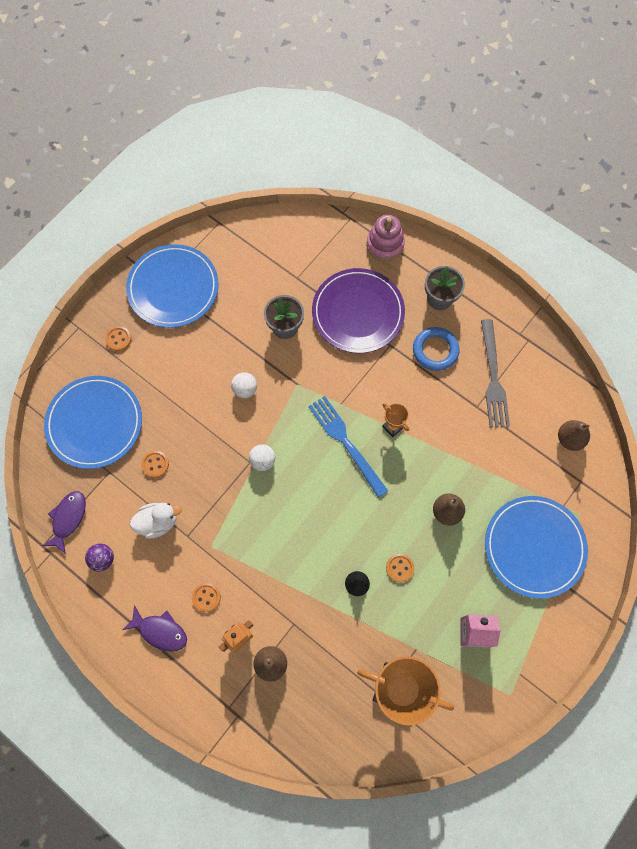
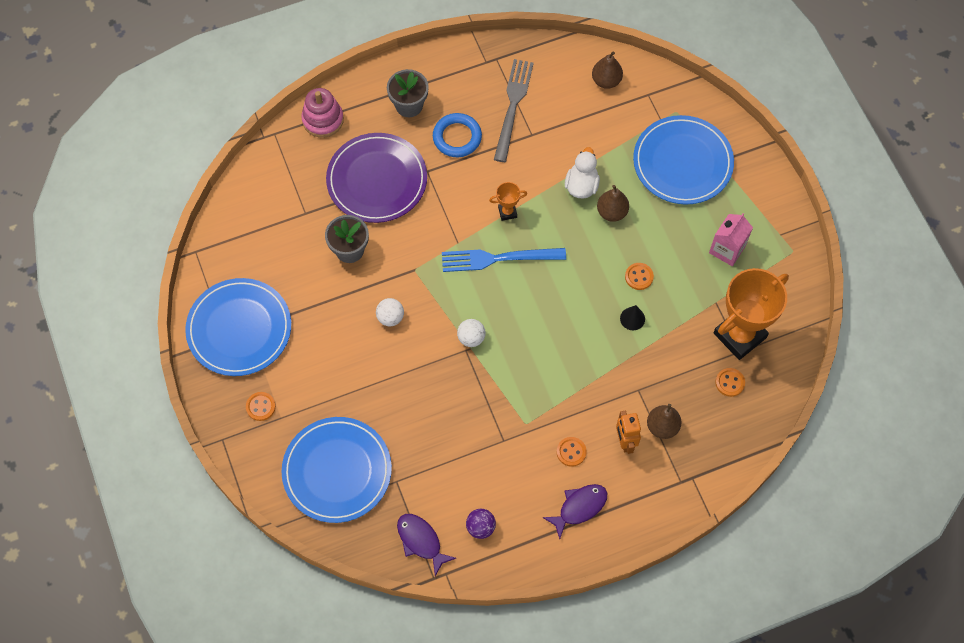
camera: 60 degrees left, 5 degrees down
(155, 464) = (415, 435): orange button -> orange button (730, 382)
(158, 522) = (474, 460): white duck -> white duck (581, 185)
(493, 377) = (513, 106): grey fork -> grey fork turned 105 degrees counterclockwise

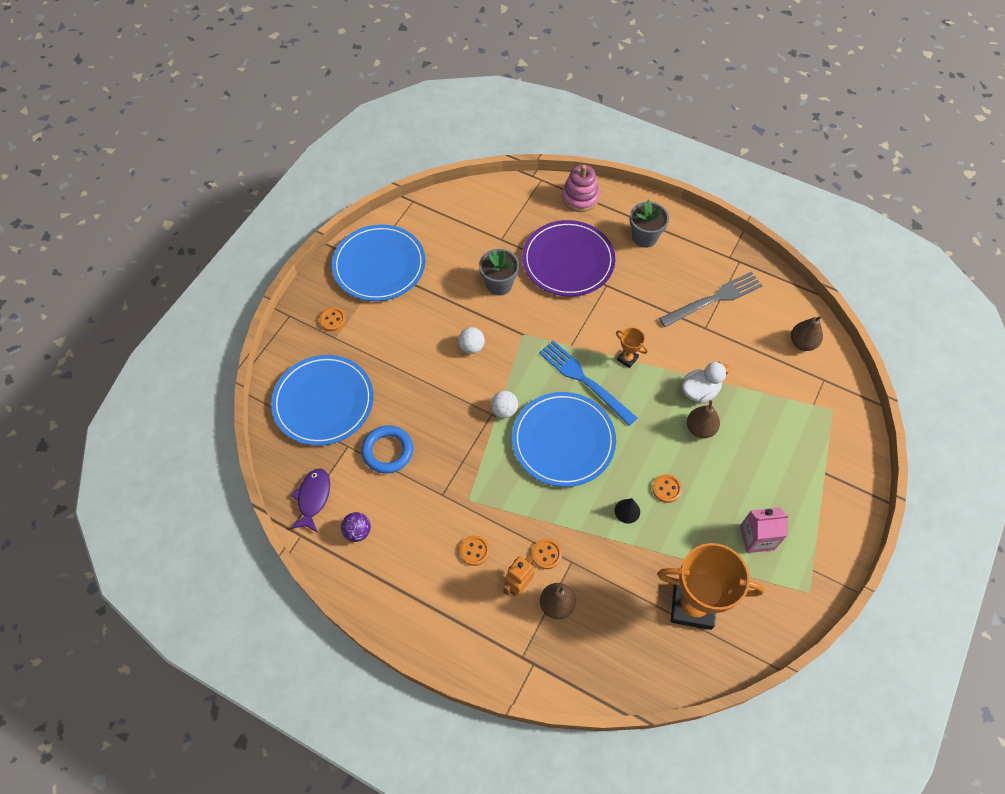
camera: 50 degrees right, 5 degrees down
(457, 137) = (652, 283): blue ring -> blue ring (388, 451)
(579, 507) = (433, 593): purple fish -> none
(682, 162) = (795, 447): blue plate -> blue plate (563, 441)
(730, 382) = (643, 630): orange button -> orange button (546, 554)

